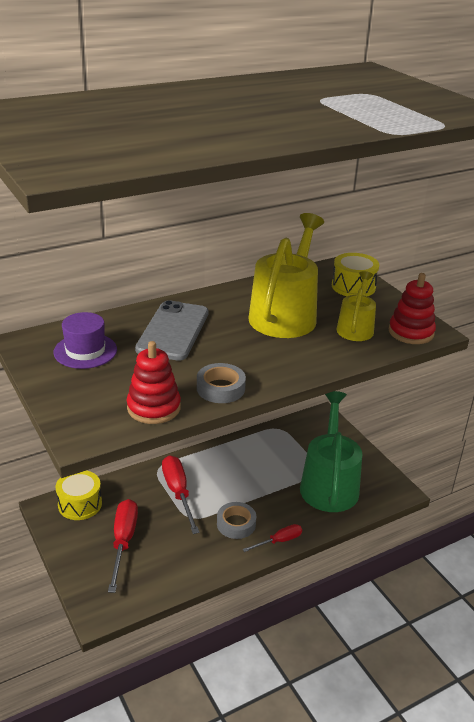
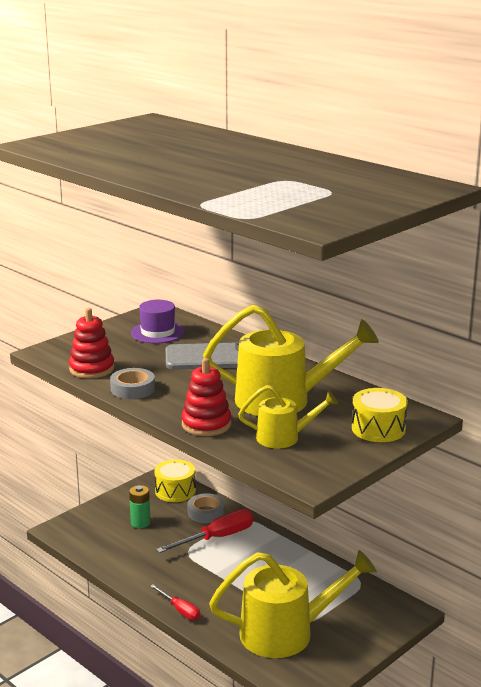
camera: 75 degrees right, 10 degrees down
(123, 541) = (140, 523): red screwdriver -> green battery
(236, 524) = (191, 579): grey tape -> grey tape (206, 512)
(329, 483) = (287, 632): green watering can -> yellow watering can
(411, 332) = (298, 469): red stacking toy -> red stacking toy (206, 424)

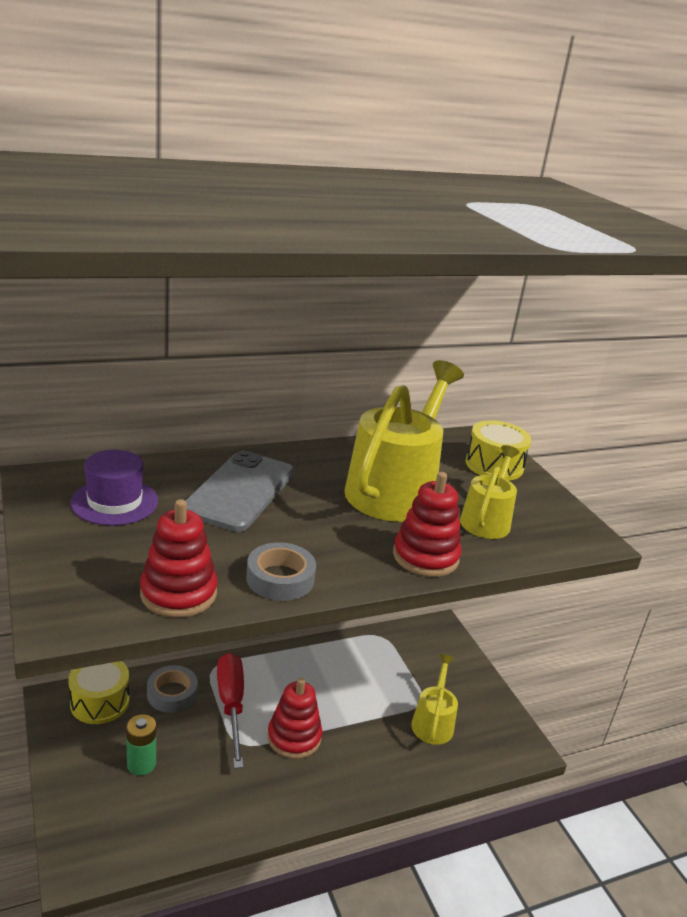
camera: 70 degrees left, 5 degrees up
(180, 610) = (350, 796): red screwdriver -> none
(211, 572) = (294, 737): none -> red stacking toy
(287, 632) = (433, 721): yellow watering can -> yellow watering can, size x0.54

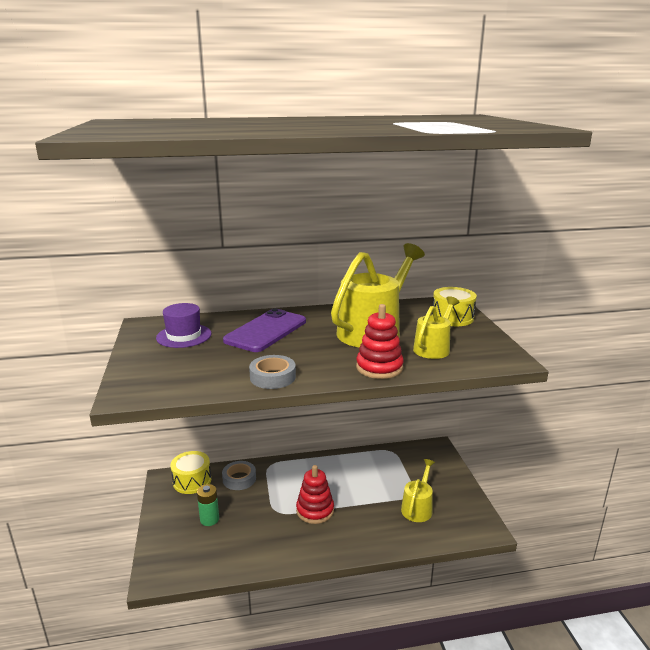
camera: 15 degrees right, 5 degrees down
(178, 593) = (203, 383): red stacking toy -> none
(231, 705) = (276, 488): red screwdriver -> none
(240, 491) = (266, 331): grey phone -> purple phone

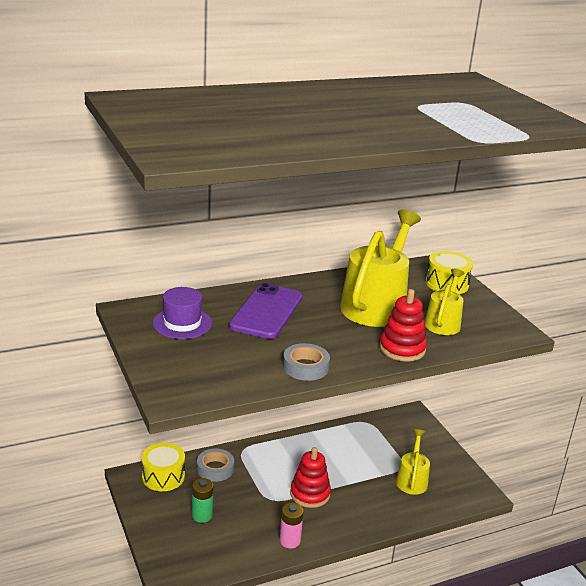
camera: 15 degrees left, 5 degrees up
(279, 553) = (290, 541): none -> pink battery

